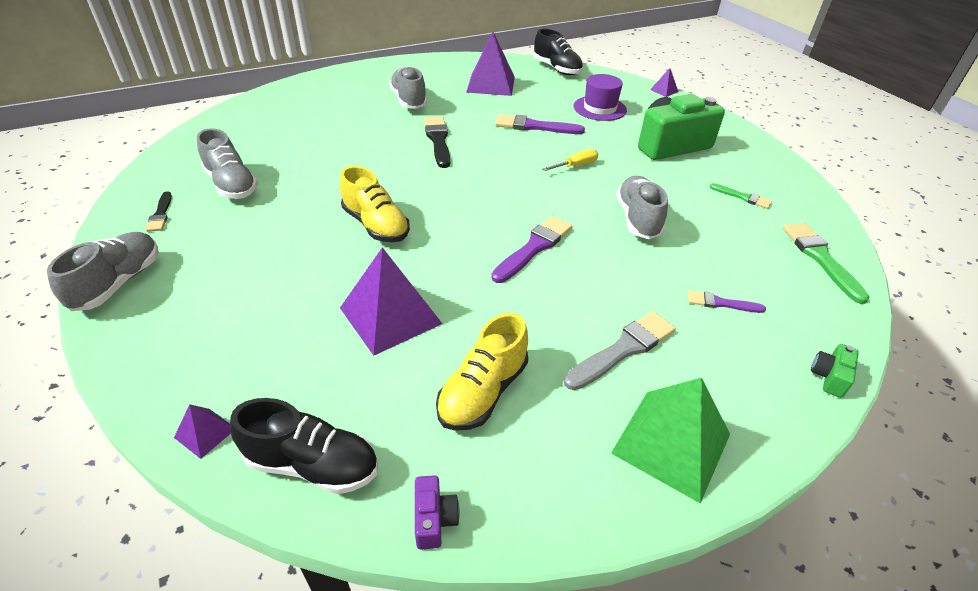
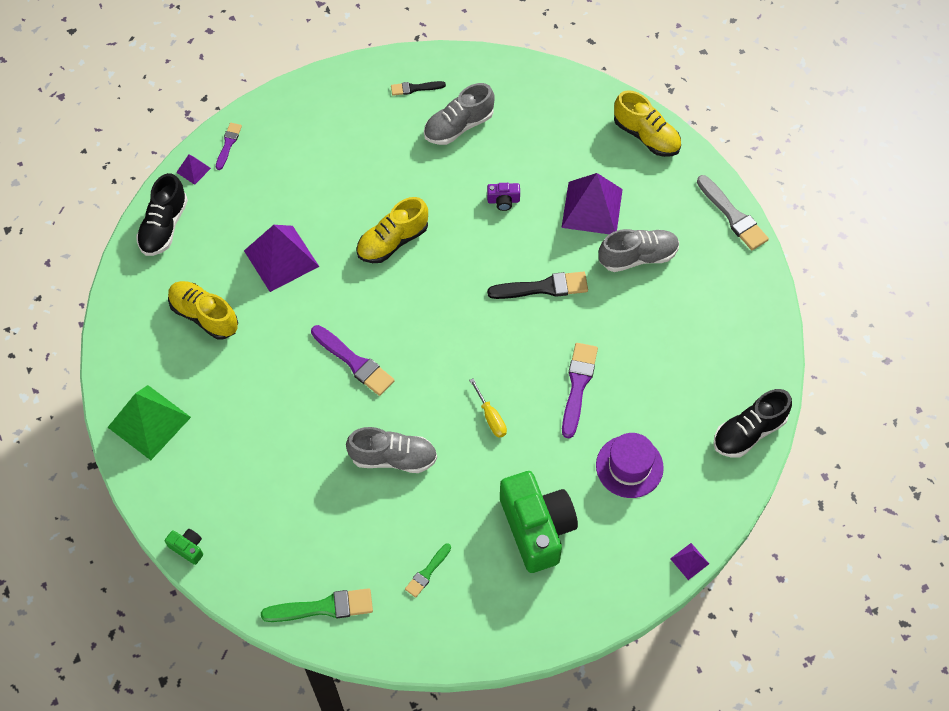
camera: 95 degrees right, 20 degrees up
(118, 283) = (330, 88): grey shoe -> none
(286, 94) = (646, 136): none -> yellow shoe
(434, 519) = (121, 288): purple camera -> purple camera (503, 201)
(491, 84) = (690, 346): purple pyramid -> purple pyramid (592, 208)
(623, 349) = (231, 410): grey brush -> grey brush (733, 216)
(721, 303) = (272, 496): purple brush -> purple brush (228, 144)

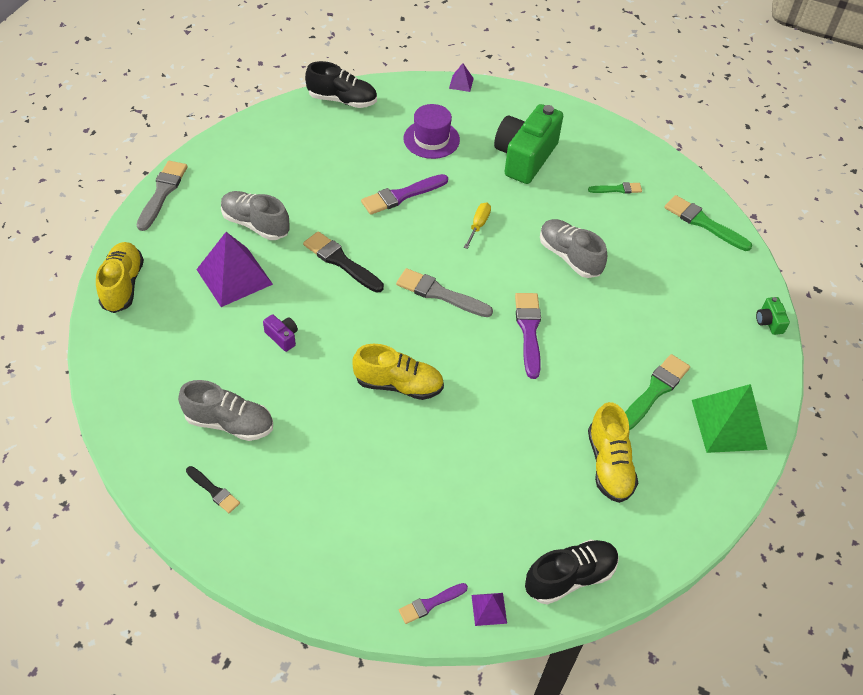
camera: 135 degrees left, 10 degrees down
(222, 399) = (654, 391): none -> green brush
(281, 258) = (498, 452): purple pyramid -> none
(447, 330) = (440, 294): none -> grey brush

